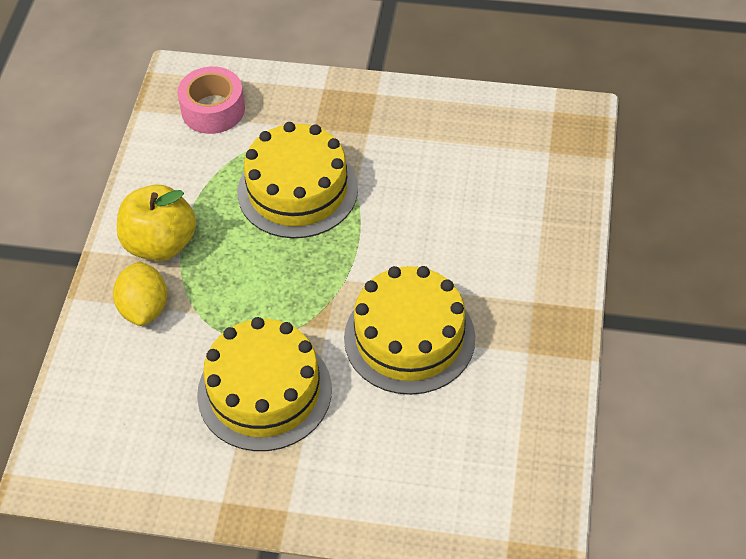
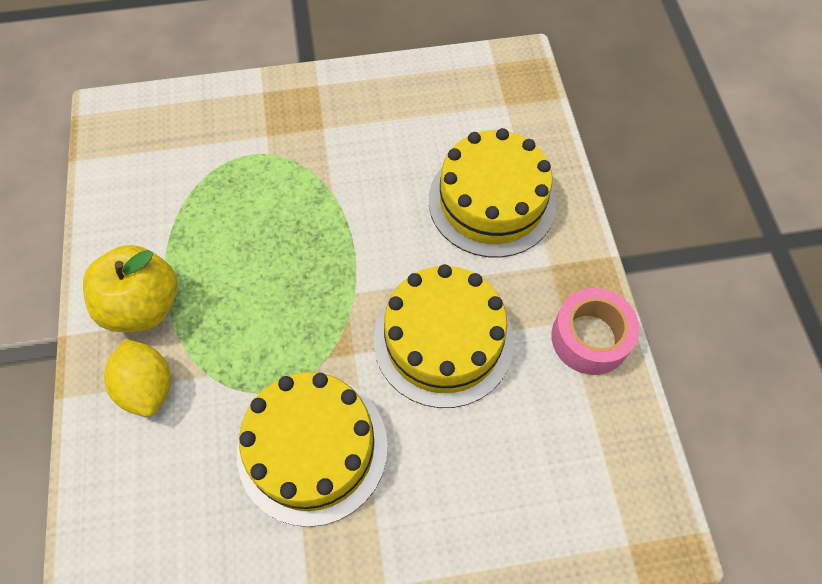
camera: 20 degrees left, 10 degrees up
(213, 110) = (155, 141): pink tape -> pink tape (590, 338)
(297, 190) = (272, 207): yellow cake -> yellow cake (492, 201)

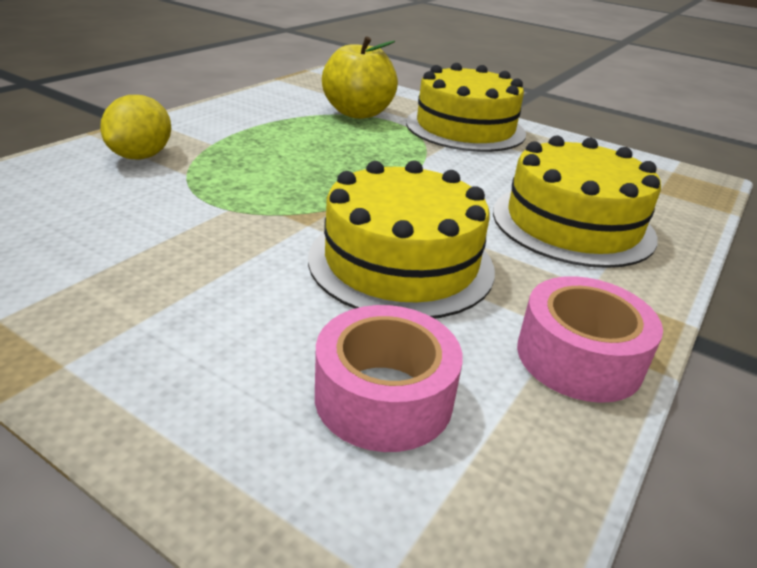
camera: 40 degrees right, 30 degrees down
(143, 306) = (208, 131): yellow apple -> yellow apple (358, 113)
(312, 448) = (181, 244): yellow cake -> yellow cake (465, 128)
(539, 454) = (383, 397): none -> pink tape

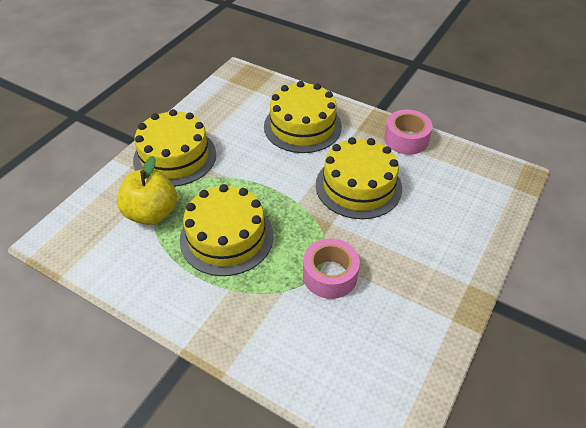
camera: 90 degrees left, 15 degrees up
(141, 156) = (262, 323): yellow lemon -> none
(303, 147) = (226, 237): none -> yellow cake
(383, 397) = (447, 189): pink tape -> pink tape (330, 275)

